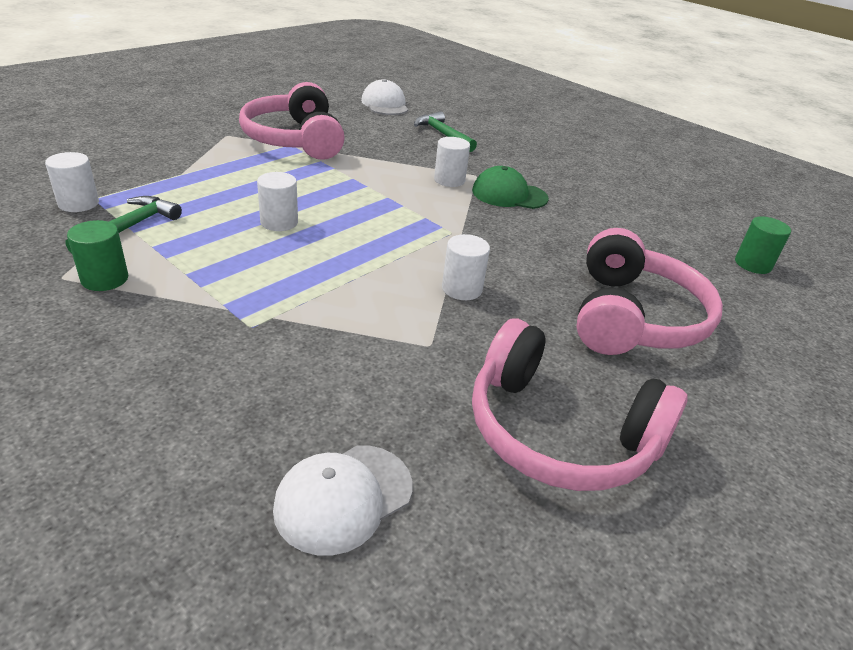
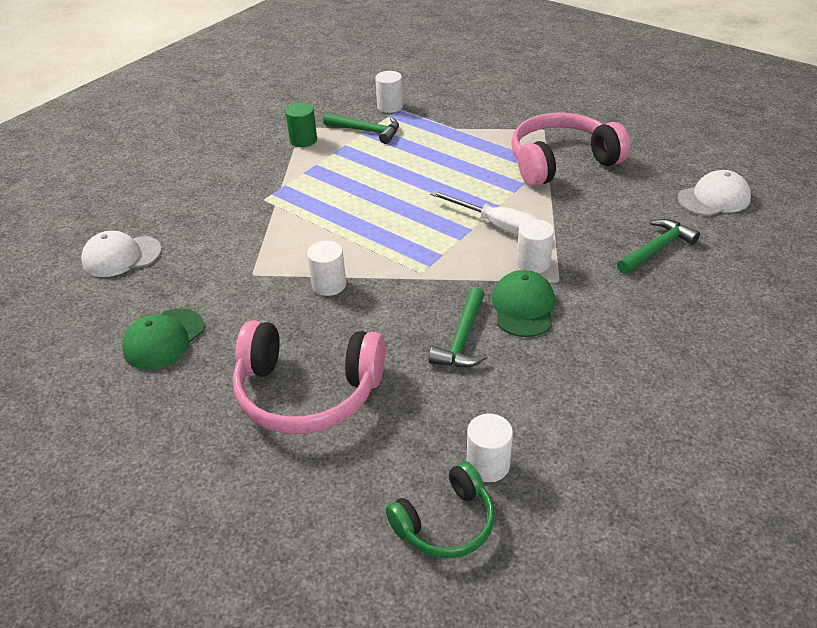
camera: 90 degrees right, 5 degrees up
(279, 222) = (399, 184): white cylinder -> white cylinder (488, 464)
(343, 498) = (121, 256): white cap -> white cap turned 60 degrees counterclockwise
(387, 185) = (497, 226): none -> white screwdriver
(550, 227) = (462, 339): none -> green hammer
(559, 432) = (164, 339): pink headphones -> green cap
(753, 264) = (446, 523): green cylinder -> green headphones

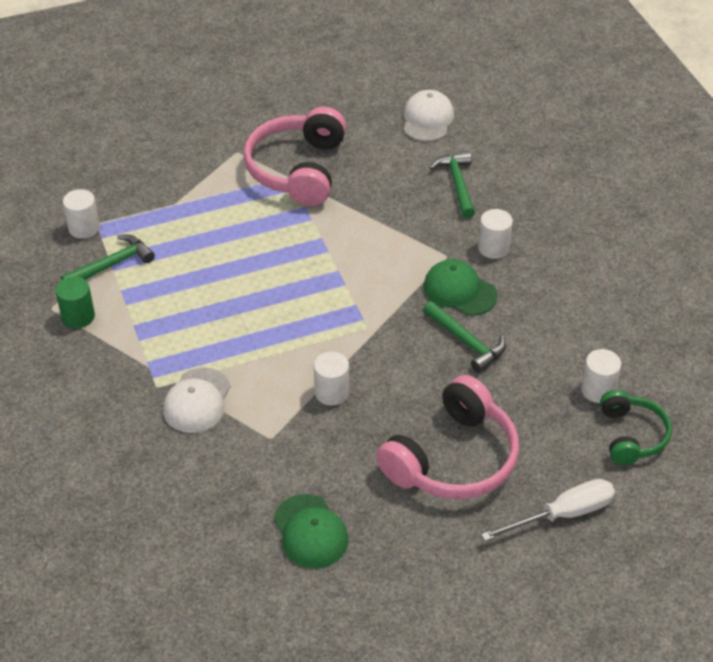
camera: 60 degrees left, 5 degrees up
(121, 256) = (151, 528): white cap -> white cap (197, 401)
(497, 226) = (348, 253): white screwdriver -> white screwdriver (562, 515)
(533, 263) = (414, 258): white cylinder -> white cylinder (493, 248)

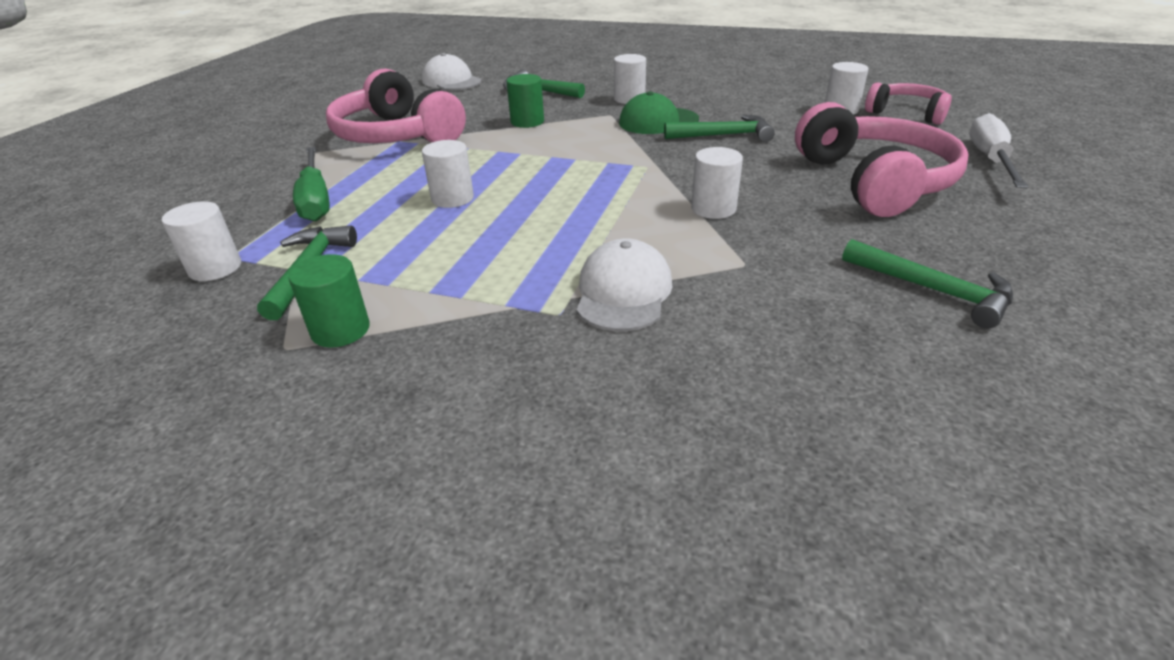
camera: 50 degrees left, 10 degrees down
(180, 205) = (316, 199): none -> green screwdriver
(197, 401) = (623, 292): white cap -> white cap turned 135 degrees counterclockwise
(235, 263) = (452, 198): none -> white cylinder
(310, 532) = (933, 290): green cap -> green hammer
(387, 219) = (527, 122): none -> green cylinder
(632, 435) = (906, 113): green headphones -> pink headphones

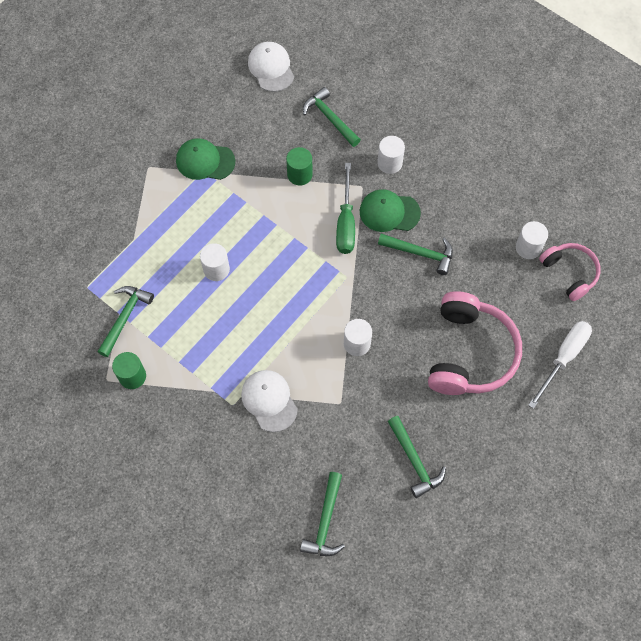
camera: 20 degrees right, 30 degrees up
(215, 268) = (79, 295): white cylinder -> none
(316, 199) = (139, 238): green screwdriver -> green screwdriver (346, 222)
(396, 135) = (205, 161): pink headphones -> green cap
(623, 292) = (269, 401): white cap -> white cap turned 60 degrees counterclockwise
(875, 417) = (325, 522): none -> green hammer

